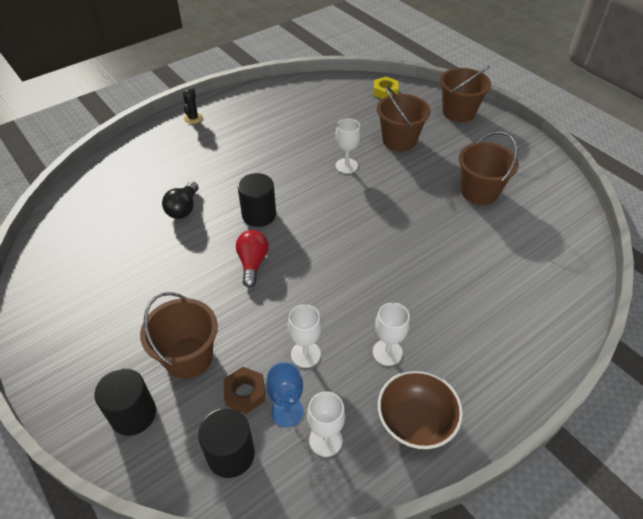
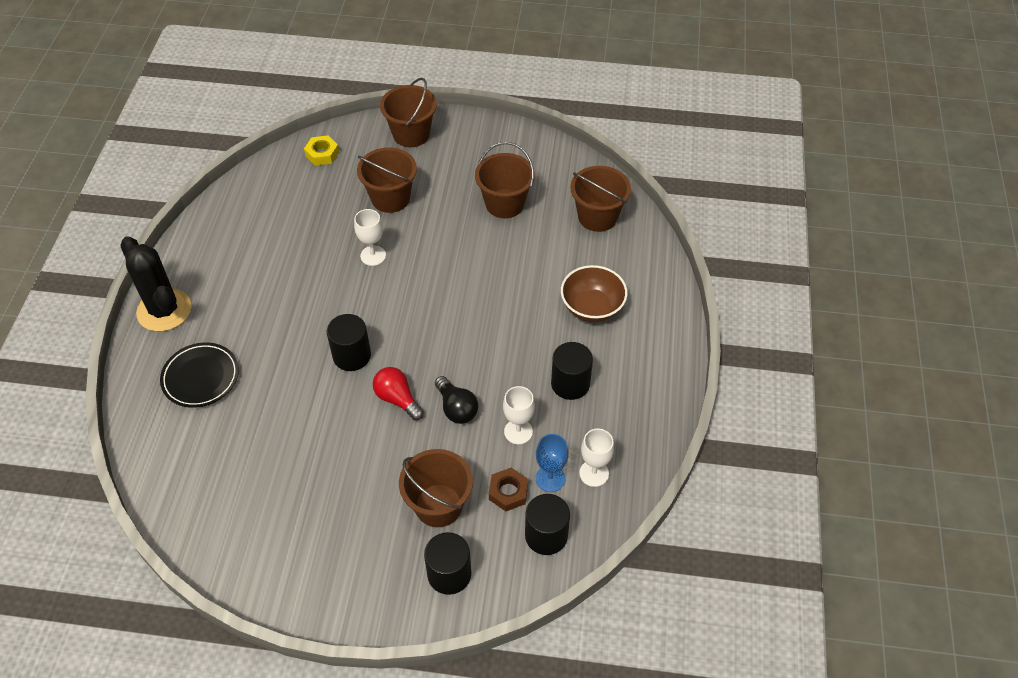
camera: 45 degrees left, 5 degrees up
(163, 165) = (201, 377): none -> black plate
(183, 208) = (277, 401): black light bulb -> black light bulb (456, 408)
(193, 118) = (164, 310): black cactus -> black cactus, size x2.24
(387, 352) = (570, 384): white goblet -> black cylinder
(415, 422) = (634, 414): brown bowl -> brown bowl (592, 307)
(549, 247) = (597, 217): none -> brown bucket

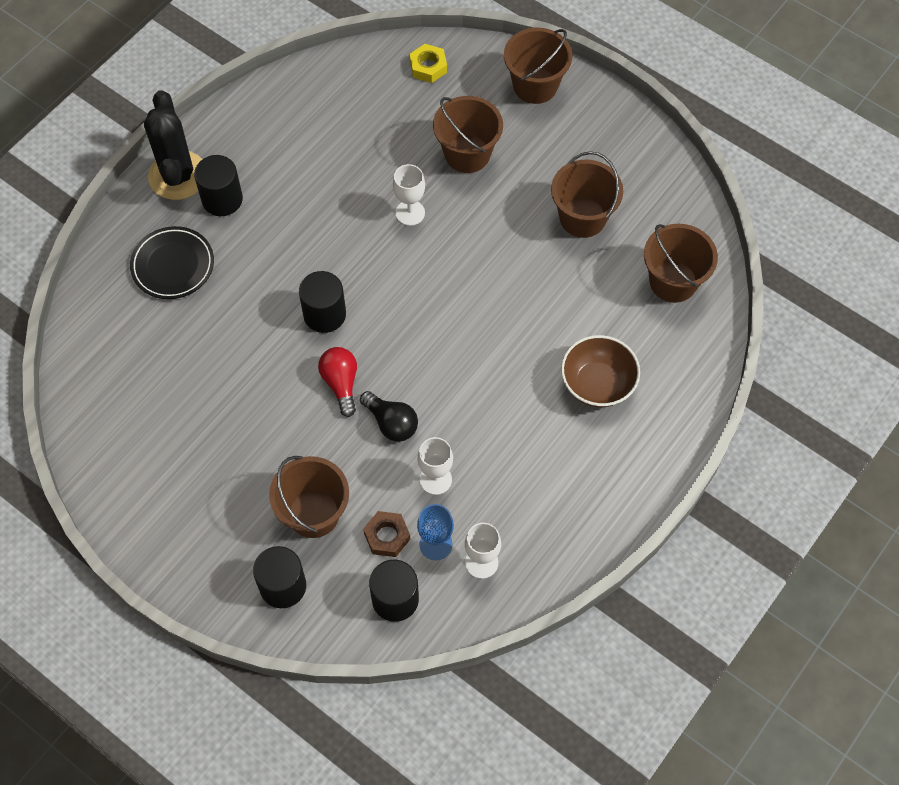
camera: 30 degrees right, 10 degrees up
(456, 408) = (391, 423): black light bulb -> black light bulb turned 45 degrees counterclockwise
(570, 384) = (519, 456): black cylinder -> black cylinder (222, 199)

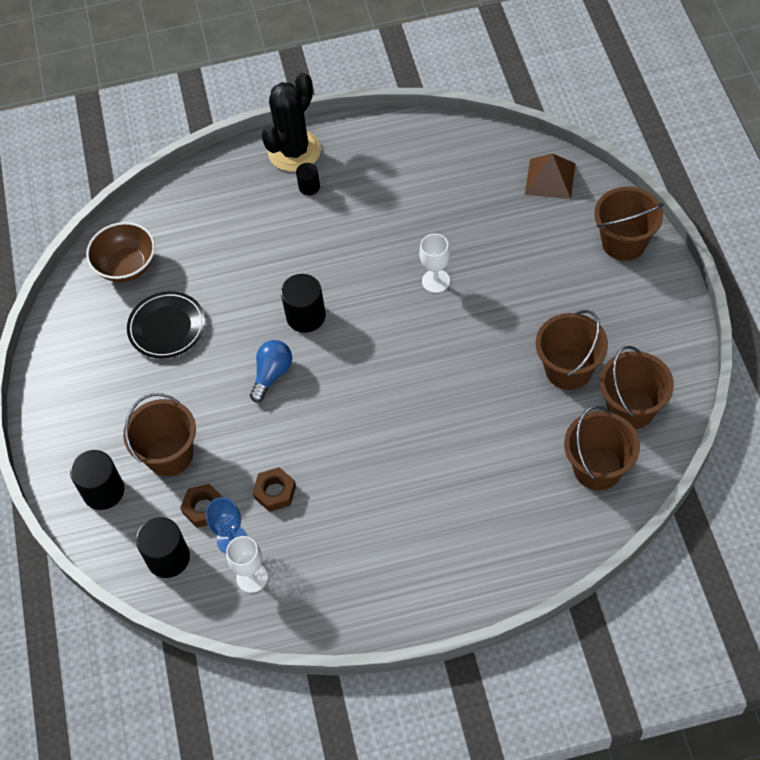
camera: 45 degrees right, 5 degrees down
(173, 265) = (234, 213): black plate -> black plate (167, 327)
(222, 199) = (309, 187): black cylinder -> black cylinder, size x0.57
(341, 383) = (272, 374): red light bulb -> blue light bulb
(391, 423) = (281, 428): black light bulb -> none
(428, 67) = (550, 178): yellow nut -> brown pyramid
(435, 479) = (275, 492): white goblet -> brown nut
(467, 154) = (520, 263): brown bucket -> brown bucket (631, 408)
(597, 384) = (461, 506): brown bowl -> brown bowl (126, 266)

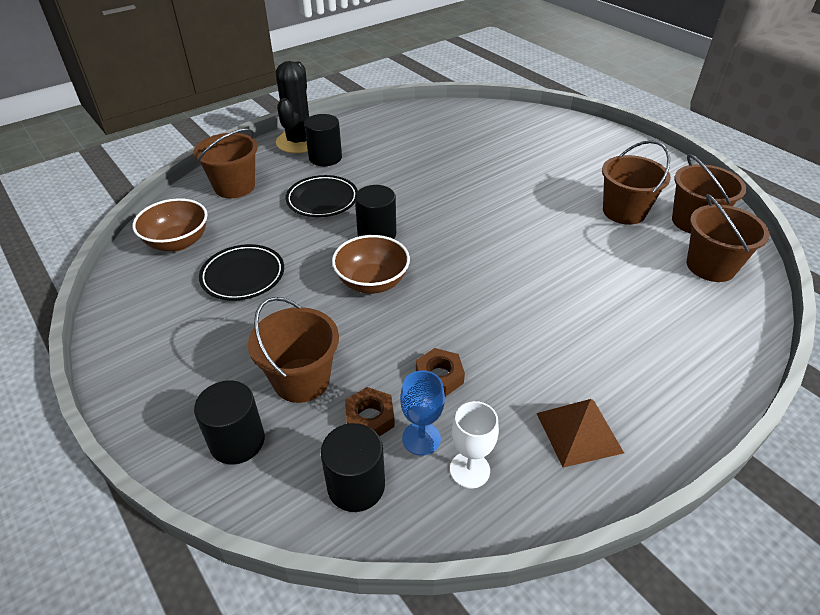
camera: 30 degrees left, 15 degrees down
(272, 374) = (372, 282): blue light bulb -> brown bowl
(277, 251) = (322, 200): none -> black plate
(309, 187) = (325, 158): black cylinder -> black cylinder, size x1.74
(436, 281) = (472, 187): white goblet -> none
(550, 178) = (509, 117): brown pyramid -> brown pyramid (579, 432)
(624, 242) = (591, 136): brown bucket -> brown bucket (234, 187)

